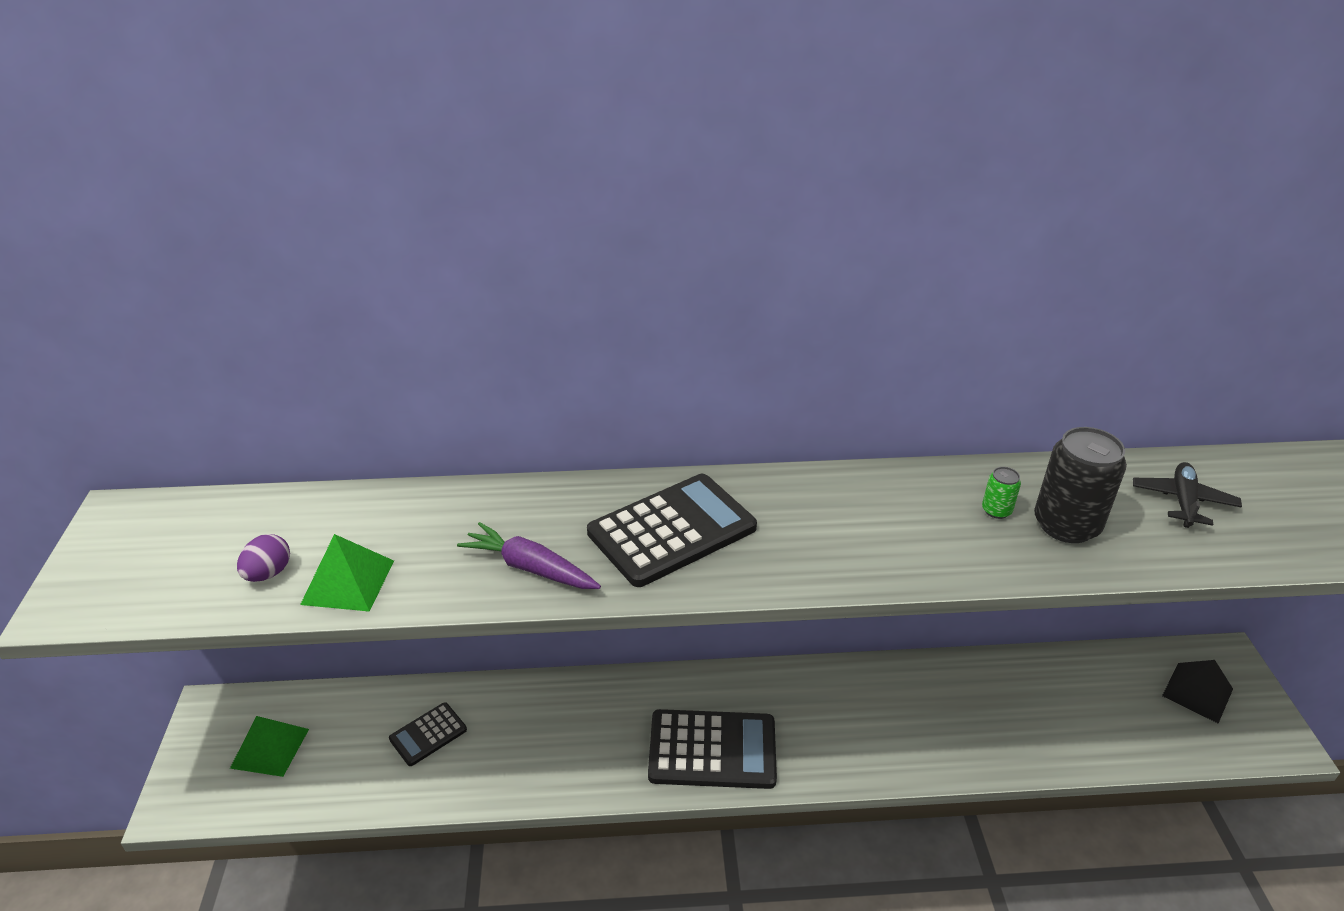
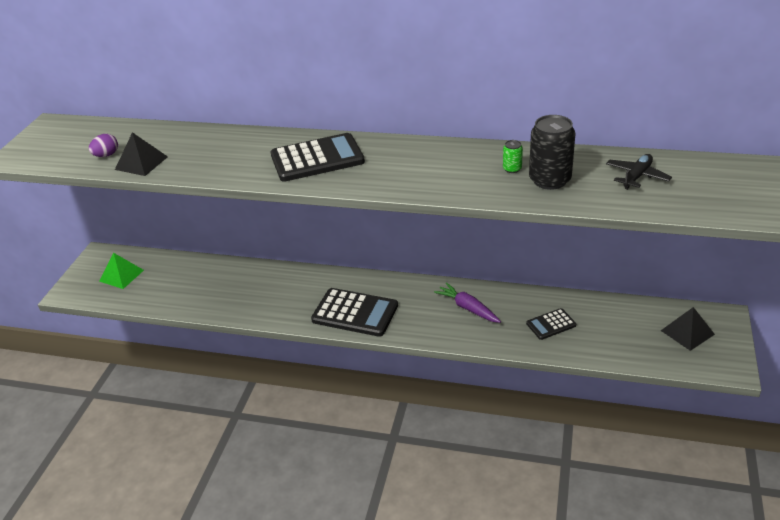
camera: 20 degrees right, 0 degrees up
(348, 582) = (141, 163): green pyramid -> black pyramid
(428, 734) = (203, 282): black calculator -> black calculator (551, 324)
(530, 568) = (233, 167): purple carrot -> purple carrot (468, 308)

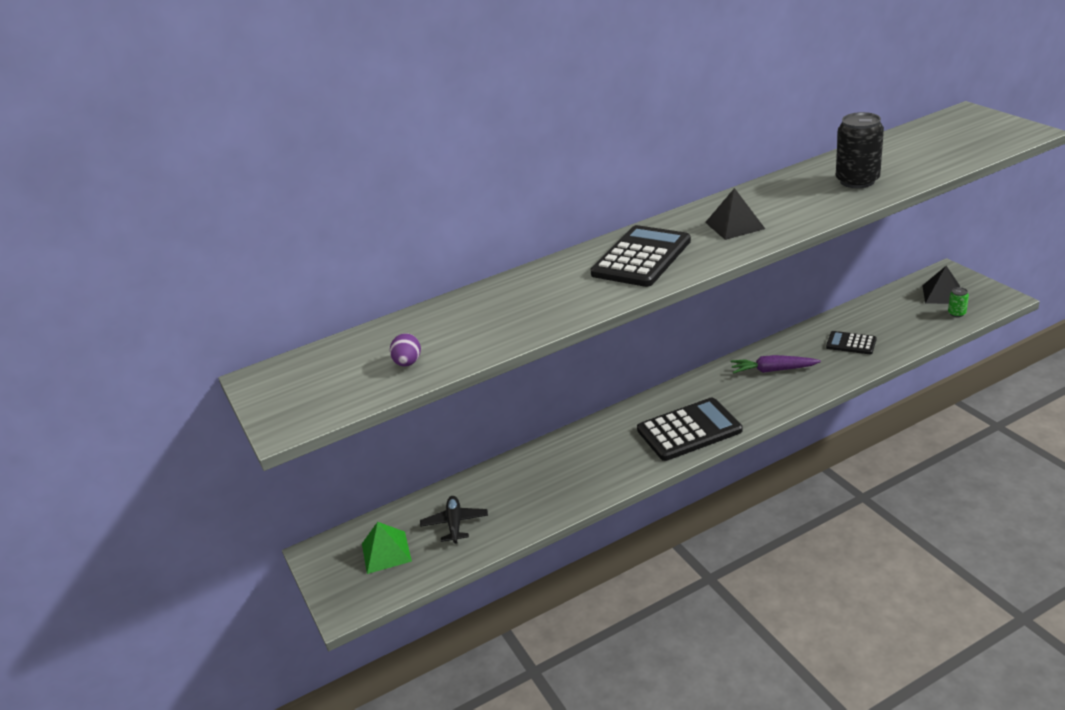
camera: 40 degrees left, 5 degrees down
(141, 163) = (466, 347): black pyramid -> black pyramid (734, 225)
(512, 169) = (815, 188): green can -> green can (956, 313)
(551, 324) = (851, 343): black calculator -> black calculator turned 90 degrees clockwise
(637, 176) = (907, 152): black plane -> black plane (455, 524)

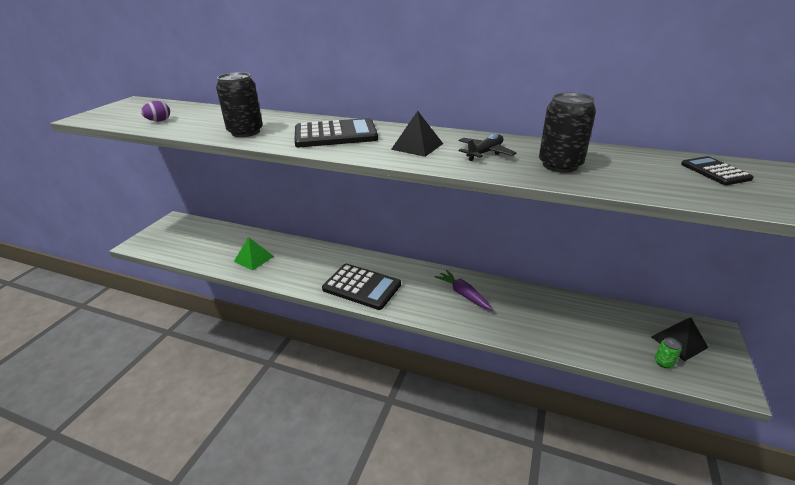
camera: 45 degrees right, 0 degrees up
(386, 552) = (183, 236): green pyramid -> green pyramid (254, 258)
(455, 524) = (216, 245): black plane -> black plane (485, 153)
(552, 308) = (245, 132): none -> black can
(851, 343) = (540, 318): black calculator -> black calculator (715, 171)

